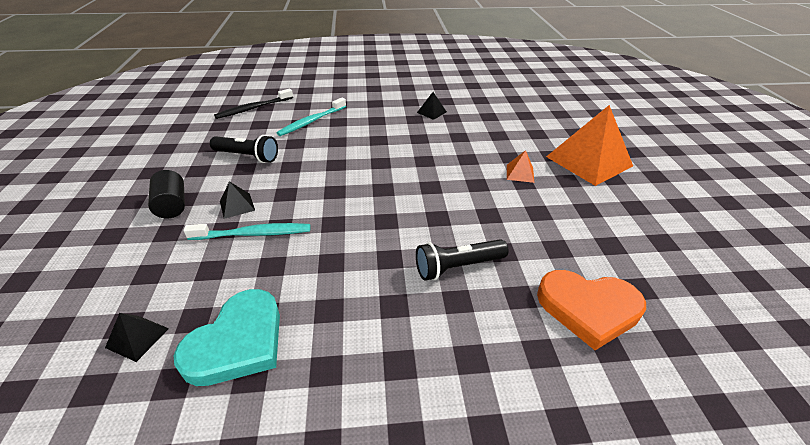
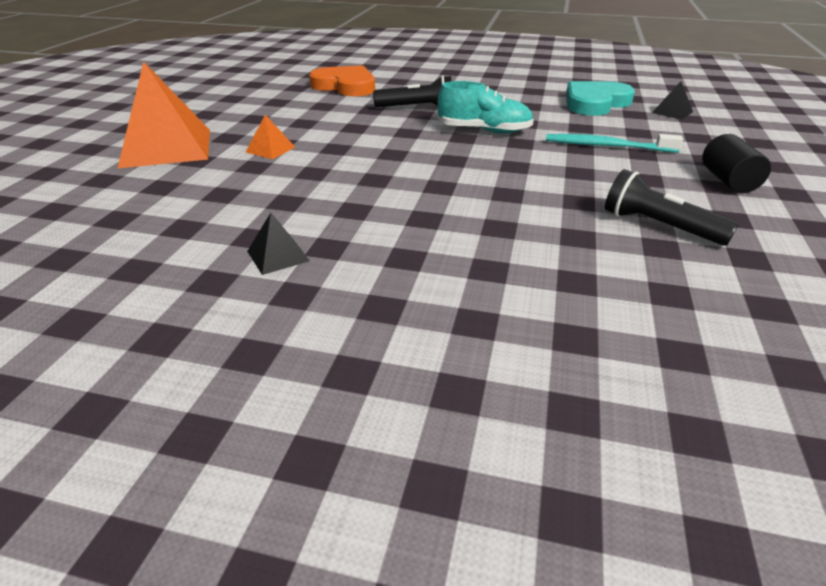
camera: 160 degrees left, 5 degrees down
(237, 205) = (639, 169): black pyramid -> none
(254, 108) = (713, 352): black toothbrush -> none
(312, 121) = (547, 279): turquoise toothbrush -> none
(370, 235) = (484, 131): none -> turquoise shoe

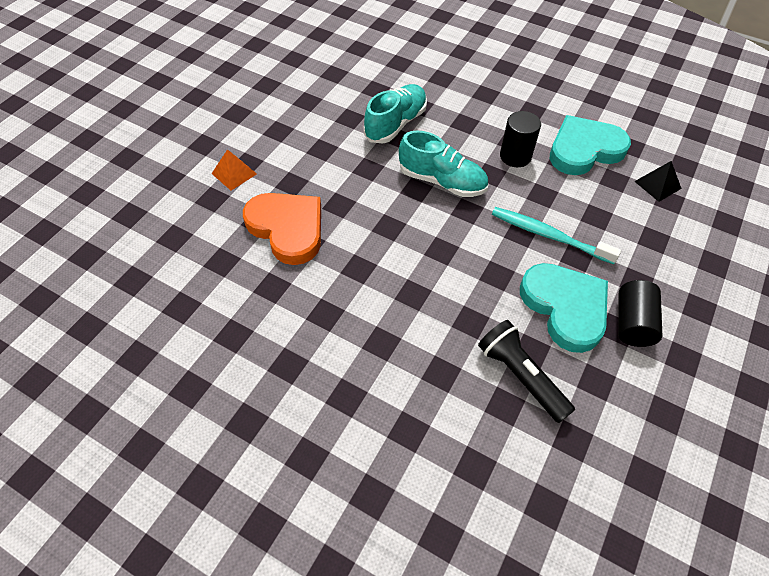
camera: 15 degrees right, 20 degrees up
(166, 148) = (148, 151): orange pyramid -> none
(278, 256) = (192, 337): black pyramid -> none
(345, 86) = (342, 65): orange heart -> orange heart (287, 228)
(417, 108) = (396, 124): black flashlight -> turquoise shoe
(539, 112) = (515, 156): none -> black cylinder
(660, 181) = (565, 307): none -> turquoise heart

